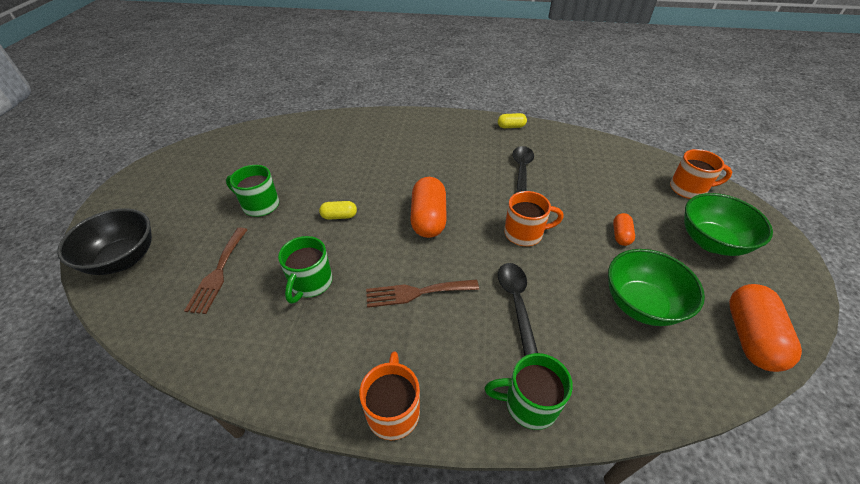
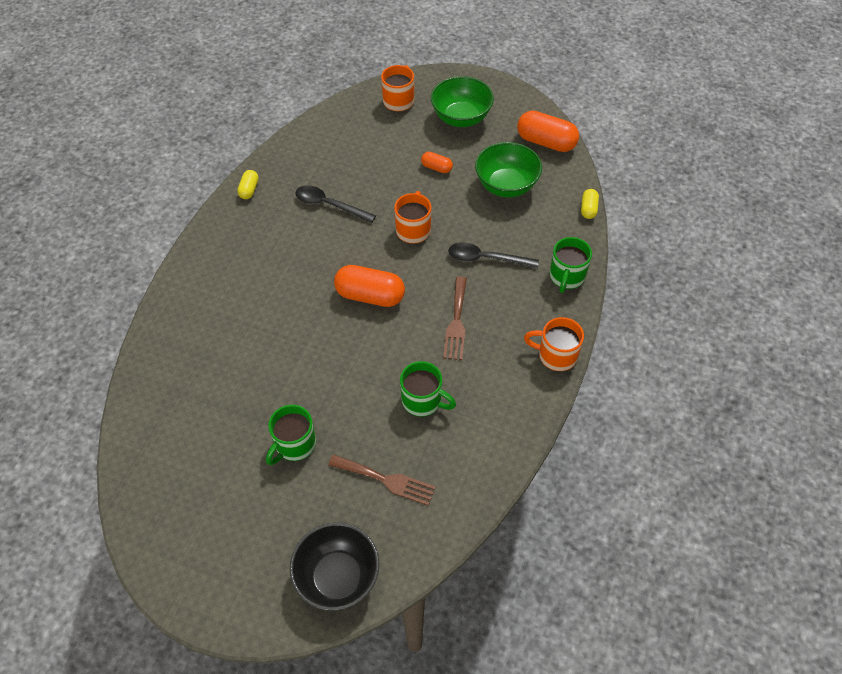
camera: 75 degrees left, 10 degrees up
(339, 216) = (340, 370): yellow capsule -> yellow capsule (588, 209)

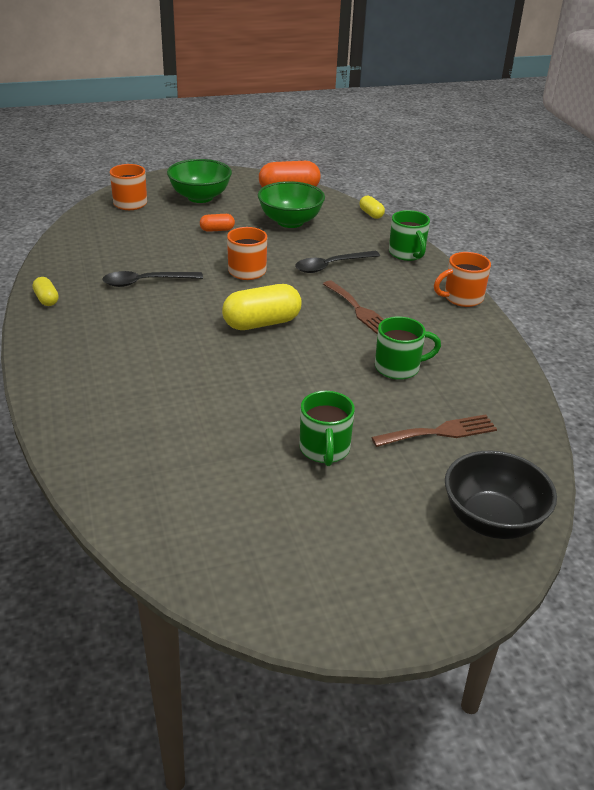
camera: 40 degrees left, 20 degrees down
(370, 296) = (262, 323): orange capsule -> yellow capsule

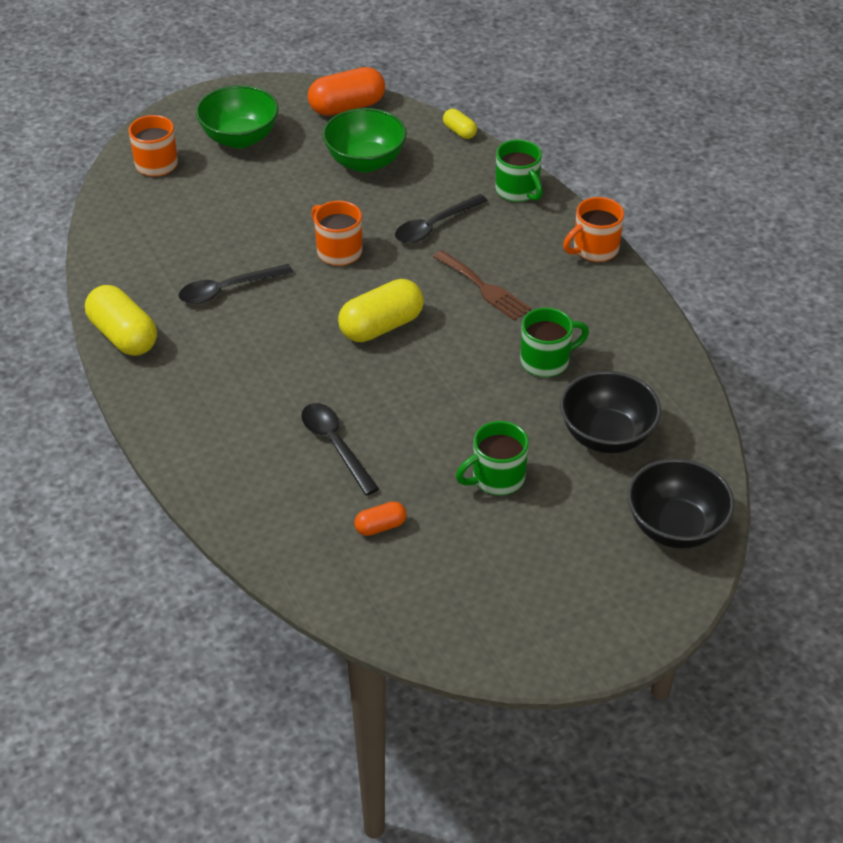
camera: 10 degrees left, 10 degrees up
(46, 299) = (123, 336): yellow capsule -> yellow capsule, size x1.94
(186, 401) = (335, 445): none -> black spoon
(217, 230) = (281, 191): orange capsule -> orange capsule (380, 526)
(324, 450) = (496, 478): green mug -> green mug turned 75 degrees clockwise
(440, 432) = (606, 435): brown fork -> black bowl

